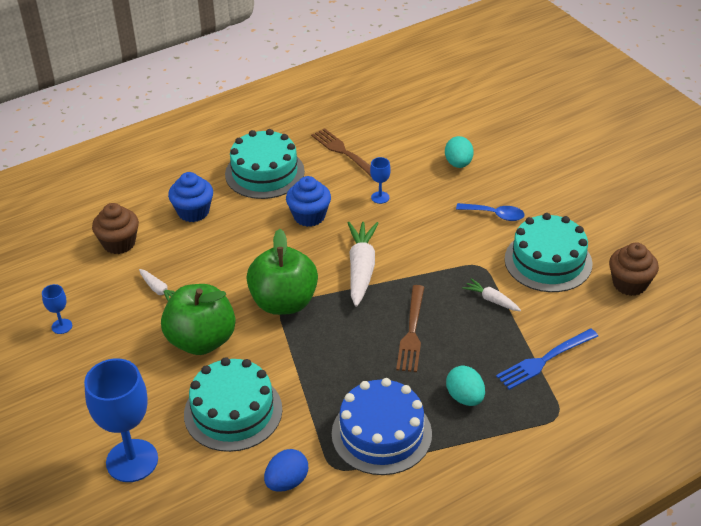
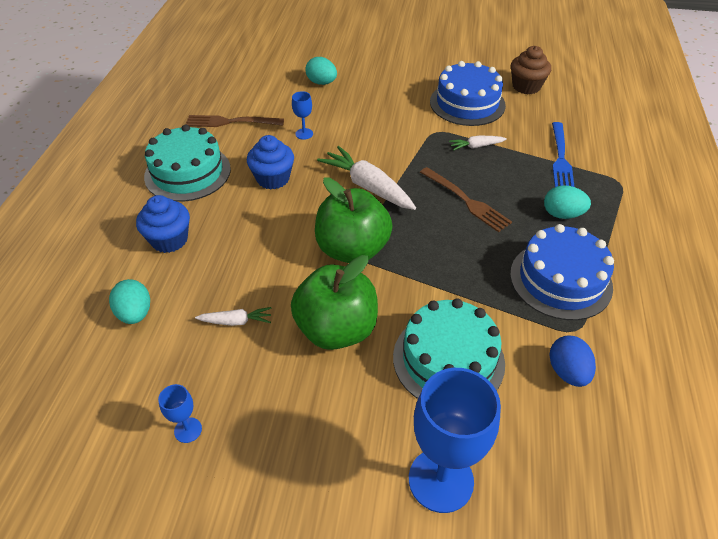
camera: 50 degrees left, 5 degrees up
(119, 243) = (135, 313): brown cupcake -> turquoise egg
(495, 215) = (394, 97): blue spoon -> none
(548, 261) = (467, 103): turquoise cake -> blue cake

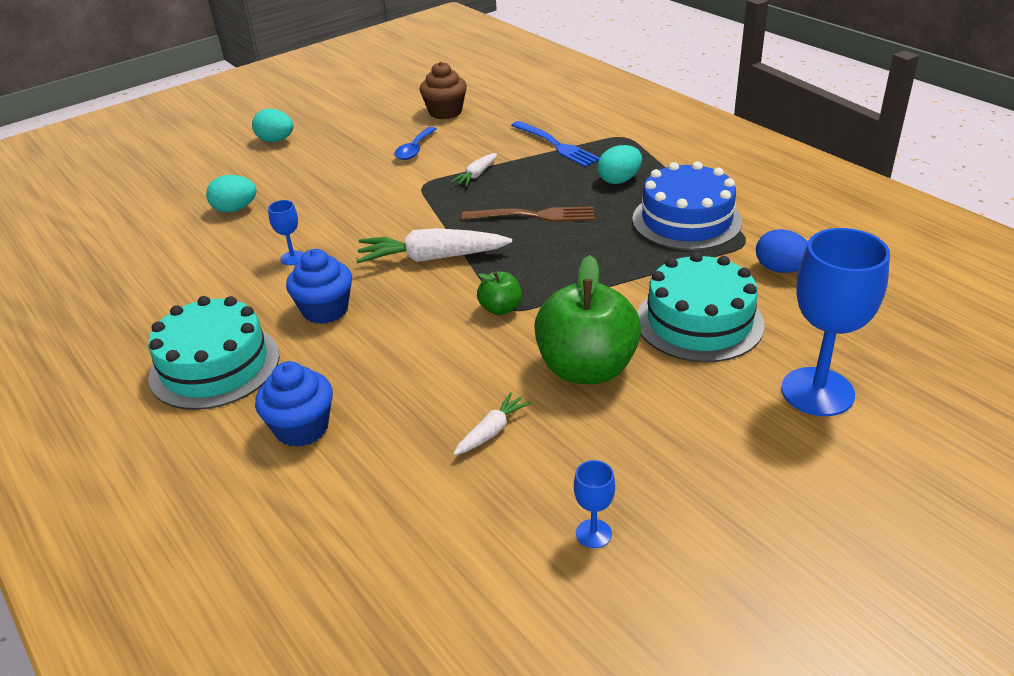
camera: 45 degrees left, 10 degrees down
(135, 313) = (378, 506): turquoise egg -> turquoise egg (276, 140)
(230, 122) = (185, 297): brown fork -> none
(352, 249) = (500, 309): green apple -> green apple, size x0.47
(467, 103) = (414, 149): blue cake -> blue spoon

